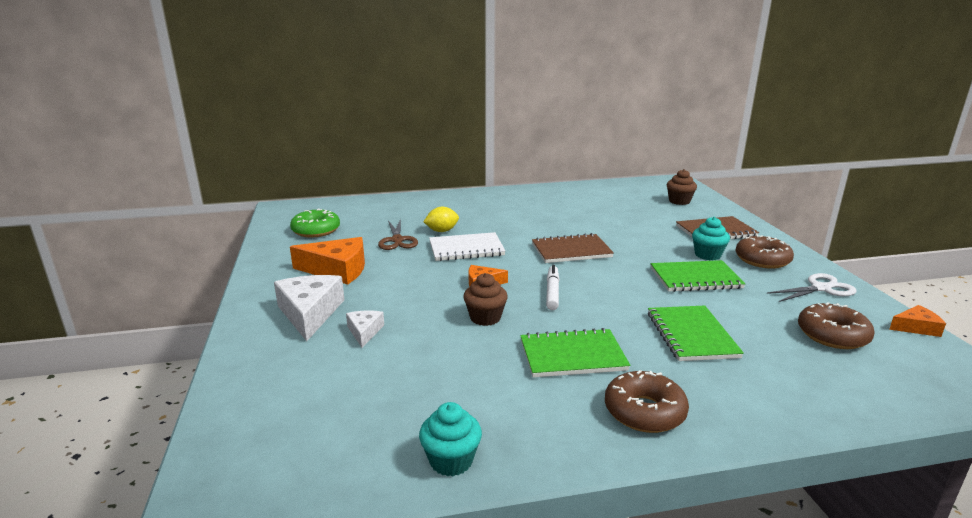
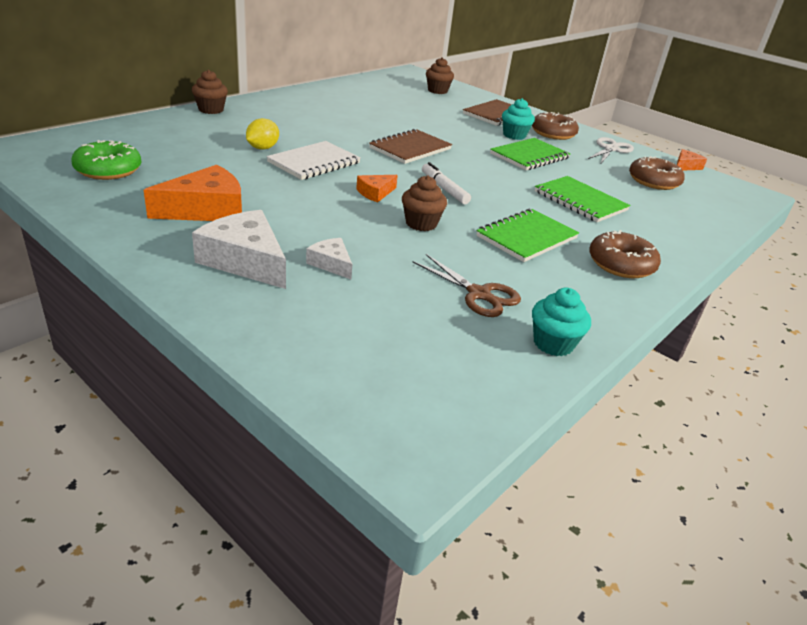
camera: 40 degrees left, 10 degrees up
(397, 240) = (228, 165): brown scissors -> brown scissors (479, 294)
(444, 196) = (211, 110): none -> brown cupcake

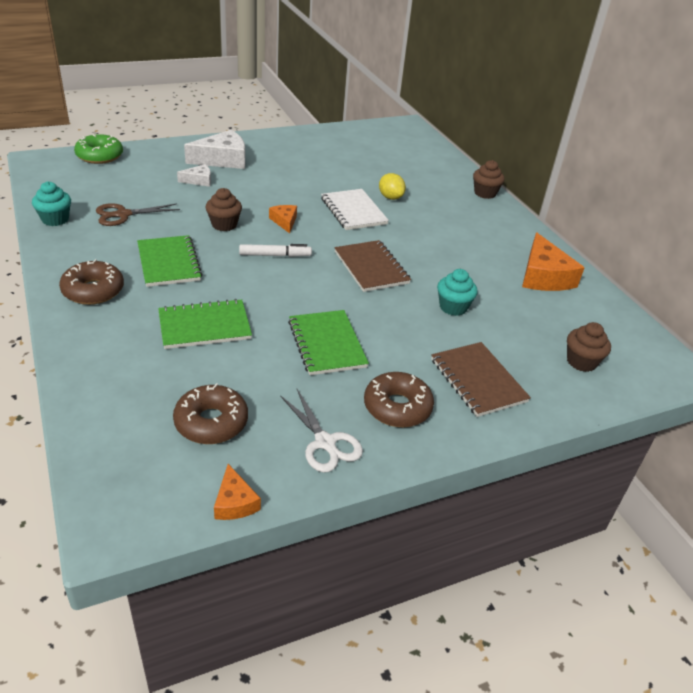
camera: 115 degrees right, 5 degrees up
(108, 170) = (365, 144): green donut -> green donut (100, 156)
(206, 209) = (292, 161): orange cheese -> orange cheese (543, 276)
(514, 135) = (395, 362): turquoise cupcake -> turquoise cupcake (453, 307)

